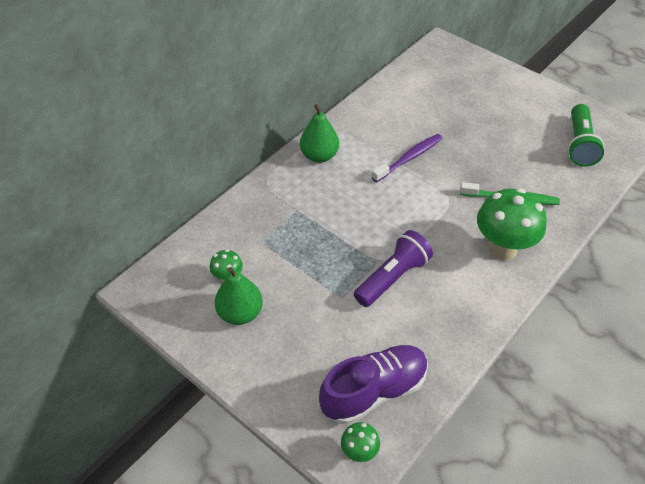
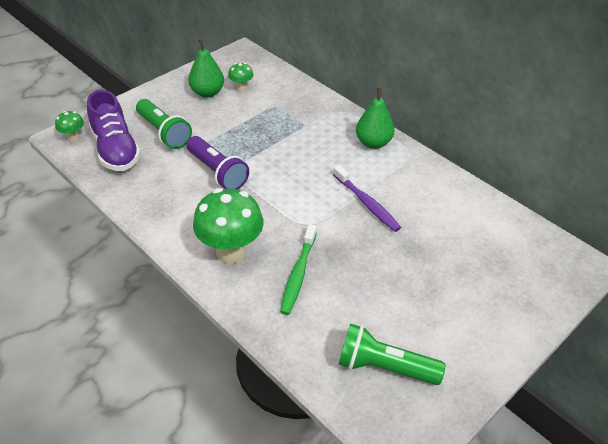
camera: 95 degrees right, 5 degrees down
(331, 345) = (164, 133): none -> green flashlight

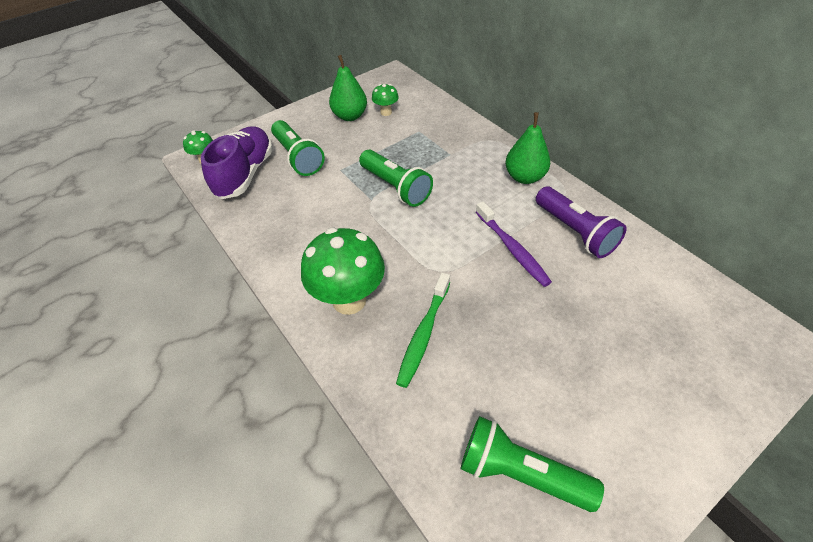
camera: 10 degrees right, 5 degrees up
(116, 150) = (245, 174): purple shoe -> purple shoe turned 150 degrees counterclockwise
(217, 172) = (347, 204): purple flashlight -> purple flashlight (575, 232)
(259, 156) = (395, 187): none -> green flashlight

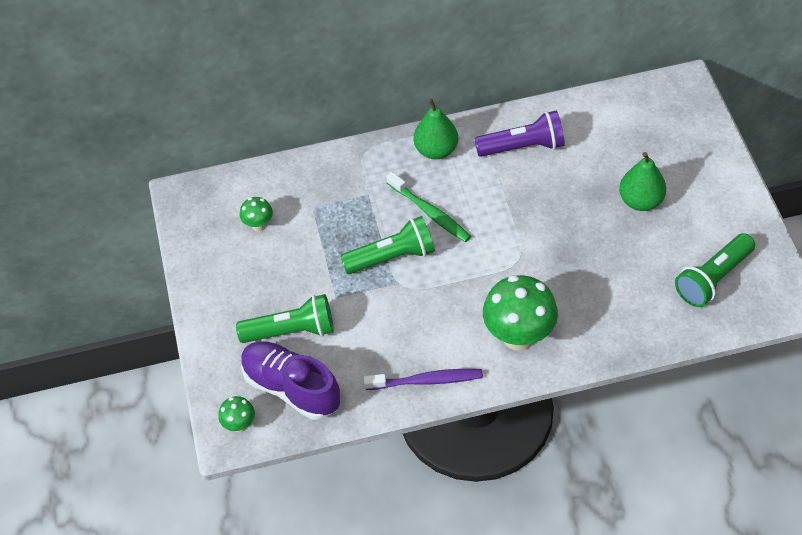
camera: 65 degrees left, 5 degrees up
(350, 116) = (243, 261): green pear -> green pear (640, 201)
(424, 334) = (578, 294): green toothbrush -> green toothbrush (430, 212)
(512, 249) = (519, 198): purple toothbrush -> purple toothbrush (426, 380)

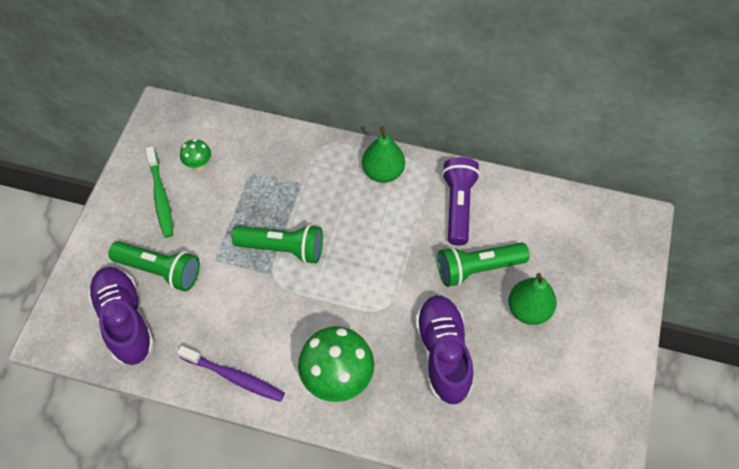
camera: 25 degrees right, 5 degrees up
(239, 425) = (64, 331): green mushroom -> none
(430, 212) = (340, 225): green toothbrush -> green toothbrush (161, 197)
(523, 146) = (458, 206): purple flashlight -> purple flashlight turned 105 degrees counterclockwise
(593, 271) = (443, 354): none -> purple shoe
(713, 278) = (546, 421): green flashlight -> green flashlight (477, 268)

